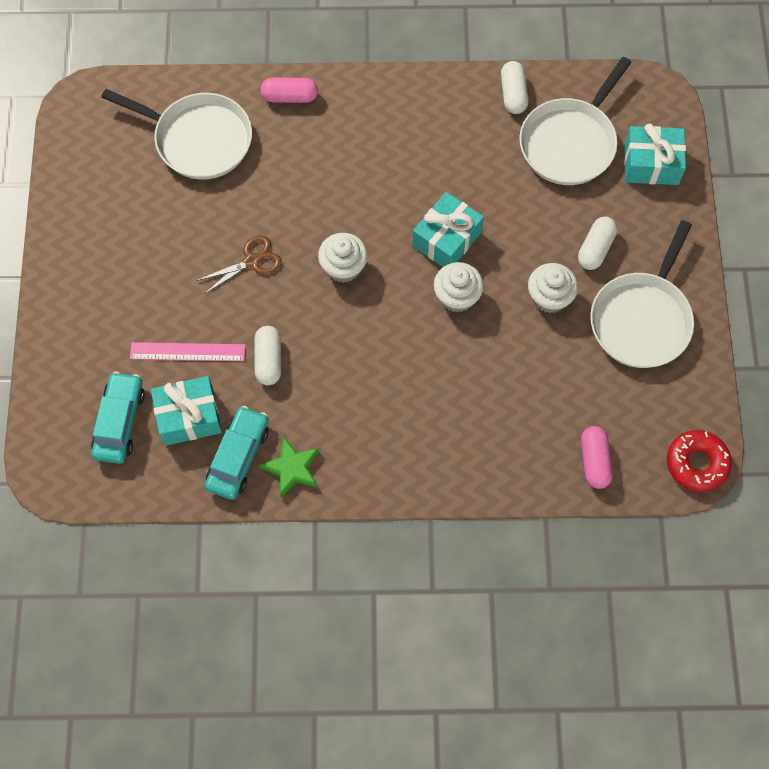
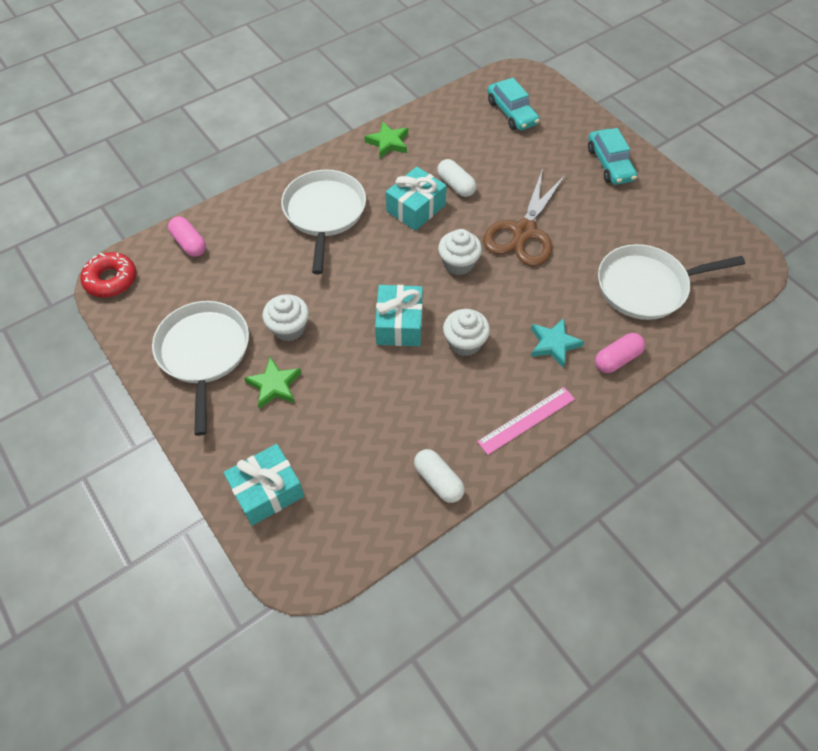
camera: 145 degrees right, 10 degrees down
(187, 352) = (510, 163): pink ruler -> pink ruler (526, 420)
(189, 417) = (474, 135): turquoise gift -> turquoise gift (416, 208)
(238, 457) = (426, 132): turquoise car -> turquoise car (609, 164)
(252, 261) = (524, 232): brown scissors -> brown scissors, size x1.82
(329, 140) = (554, 344): none -> turquoise star
(457, 296) = (360, 290): white cupcake -> white cupcake (464, 342)
(570, 143) = (355, 465): white pan -> white pan (324, 213)
(595, 249) = (274, 385): white capsule -> green star

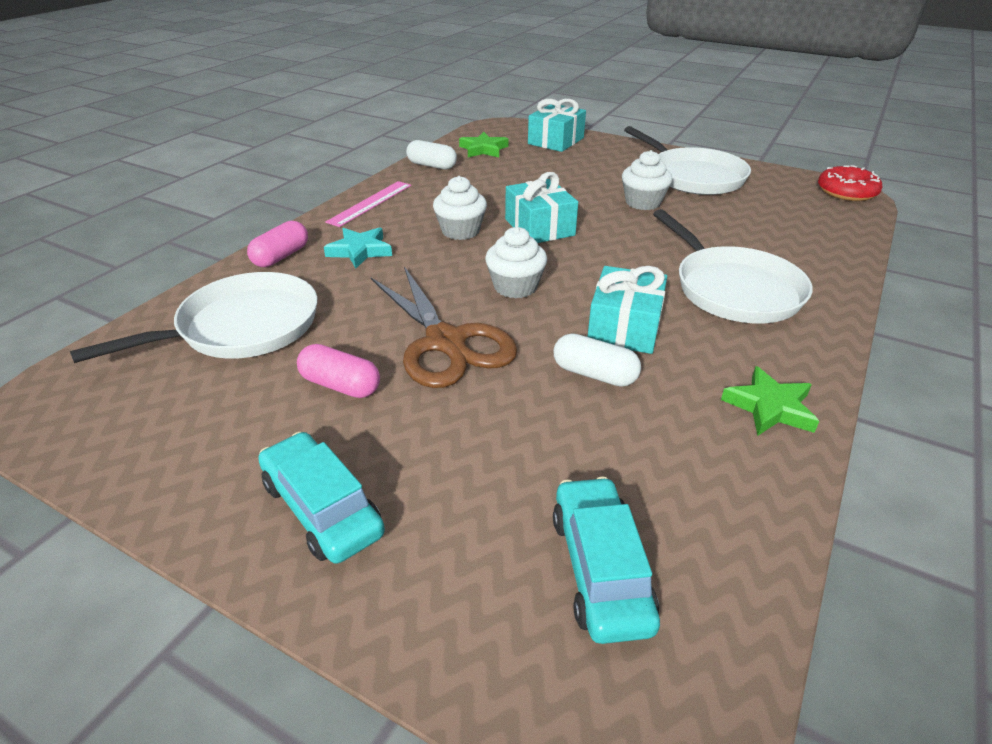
camera: 155 degrees right, 20 degrees down
(189, 244) = (829, 228): pink capsule -> pink capsule (340, 385)
(274, 385) = (611, 175): green star -> green star (483, 149)
(511, 113) = (600, 568): turquoise car -> turquoise car turned 45 degrees clockwise
(524, 232) = (446, 342): brown scissors -> brown scissors turned 150 degrees clockwise

